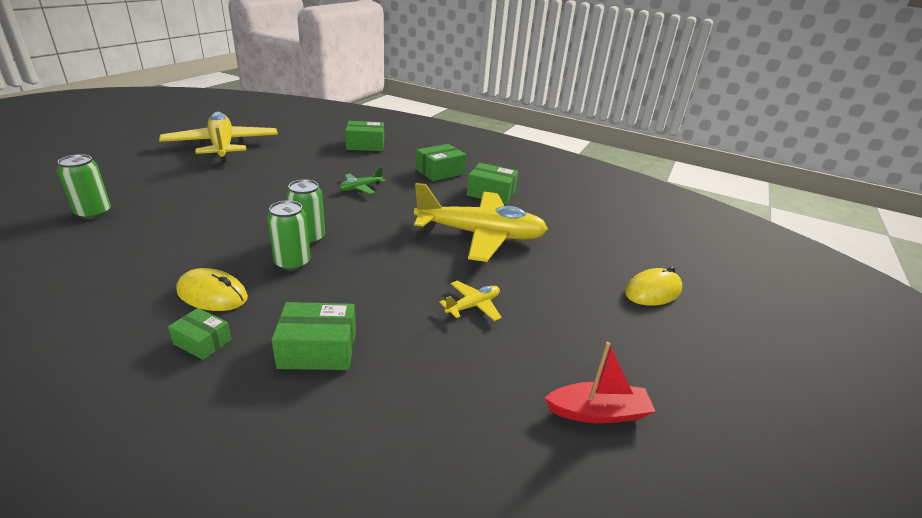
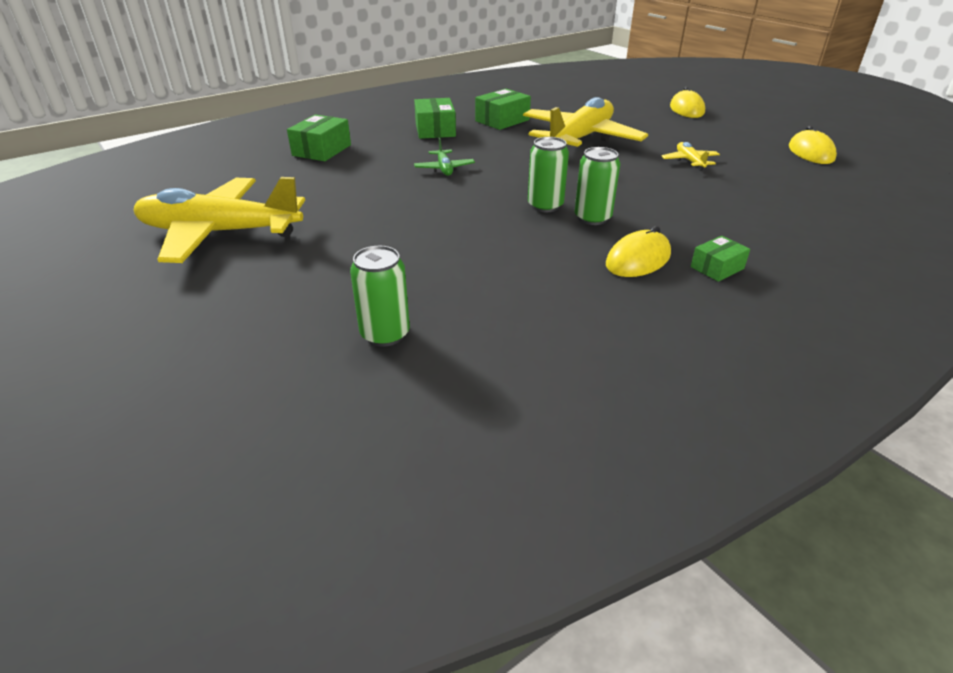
camera: 60 degrees left, 5 degrees up
(318, 349) = (736, 222): green box -> none
(597, 412) = (810, 152): red boat -> yellow mouse

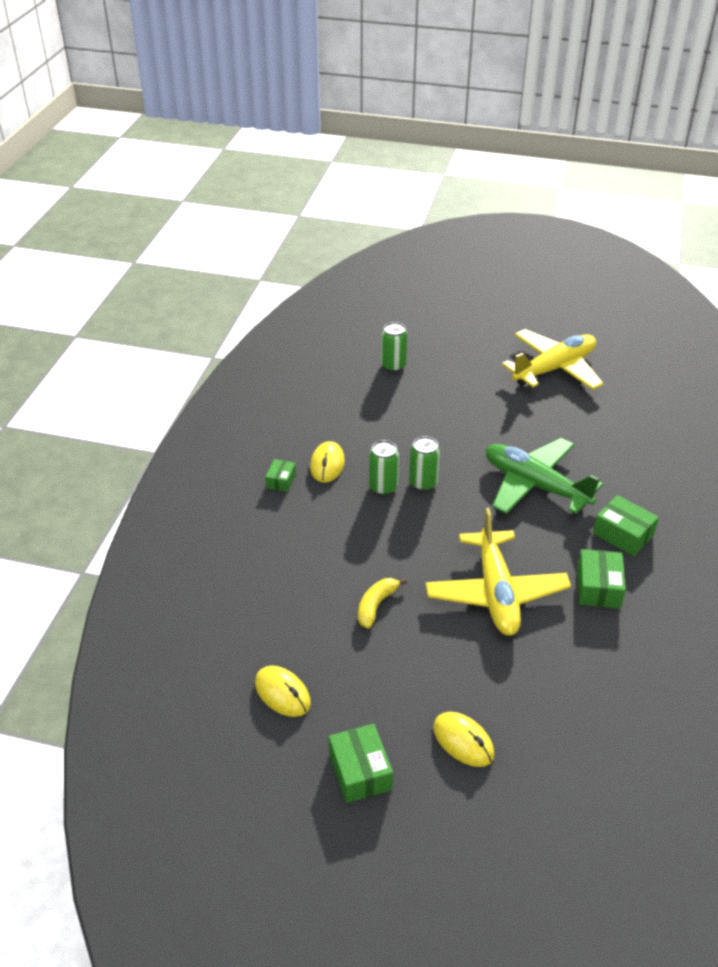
camera: 140 degrees right, 5 degrees up
(322, 150) = (646, 457): green box -> green box (360, 771)
(444, 168) = (535, 485): green plane -> green plane, size x2.39
(689, 161) = (376, 605): yellow plane -> yellow banana

